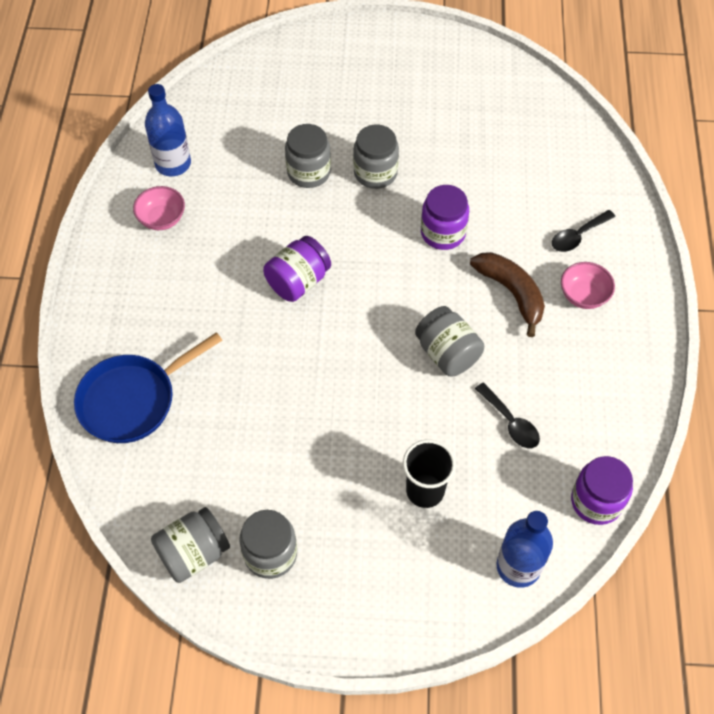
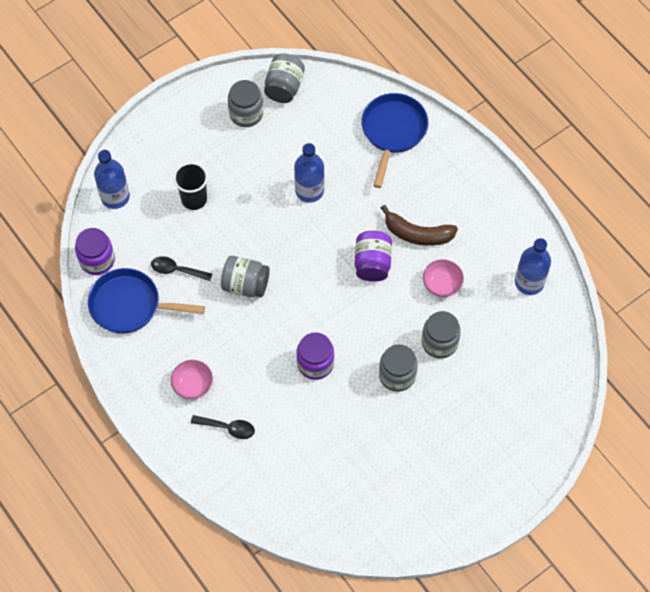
camera: 140 degrees right, 5 degrees up
(162, 219) = (494, 241): pink bowl -> pink bowl (442, 284)
(287, 403) = (309, 190): none -> blue bottle
(511, 293) = (239, 353): brown banana -> brown banana (417, 234)
(578, 236) = (227, 428): black spoon -> black spoon turned 90 degrees clockwise
(593, 421) = (130, 305): none -> blue pan

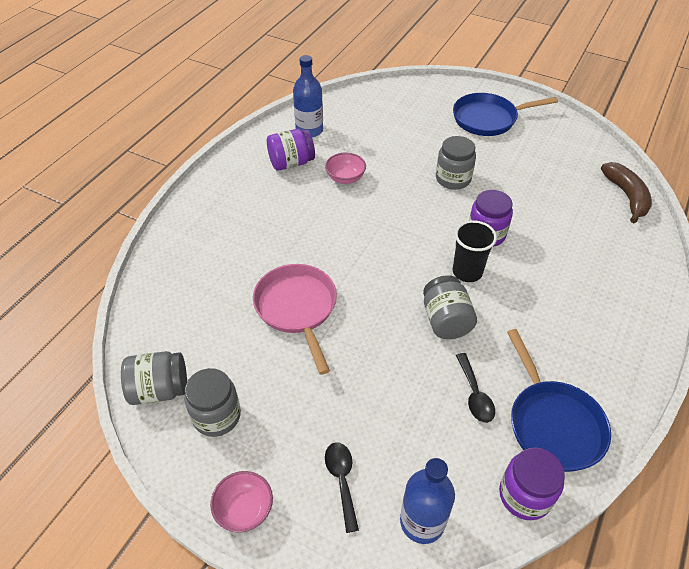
camera: 115 degrees left, 15 degrees down
(193, 385) = (588, 319): pink bowl -> pink bowl (244, 509)
(194, 199) = (371, 419): black cup -> black cup (467, 272)
(227, 428) = (602, 273): black spoon -> black spoon (342, 481)
(309, 190) = (297, 309): blue bottle -> pink pan
(372, 263) = (354, 229): purple jar -> purple jar (291, 163)
(393, 132) = (187, 264): blue pan -> blue pan (488, 119)
(417, 234) = (302, 209): brown banana -> brown banana (626, 196)
(439, 342) = (402, 163): grey jar -> none

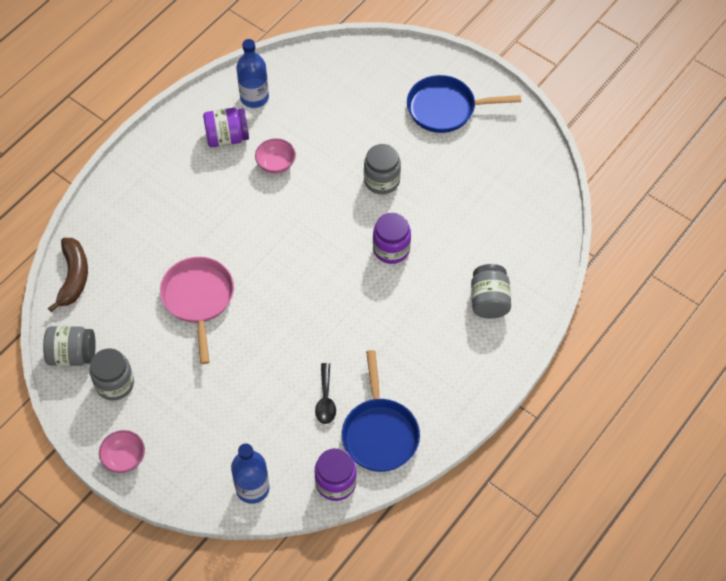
camera: 10 degrees right, 10 degrees up
(342, 481) = (201, 449): black spoon -> none
(446, 320) = (324, 330): grey jar -> grey jar (489, 301)
(467, 272) = (359, 286): black cup -> none
(626, 196) = (546, 226): brown banana -> brown banana (73, 277)

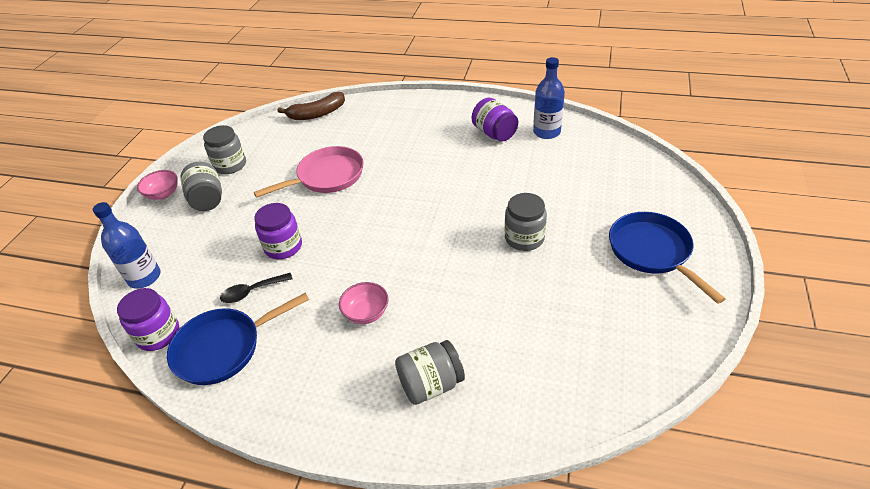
camera: 70 degrees right, 15 degrees down
(72, 354) = (249, 137): grey jar -> grey jar (207, 199)
(276, 164) = (489, 167): pink bowl -> pink bowl (366, 313)
(391, 249) = (448, 275): purple jar -> purple jar (283, 247)

